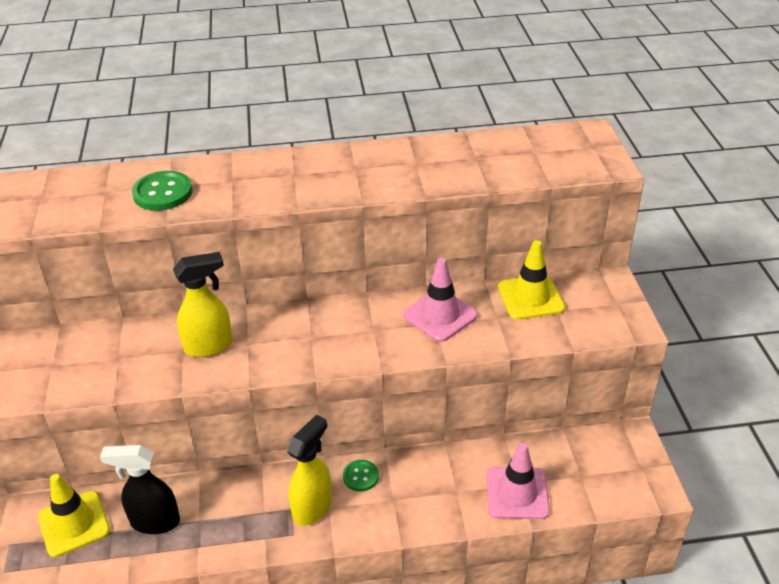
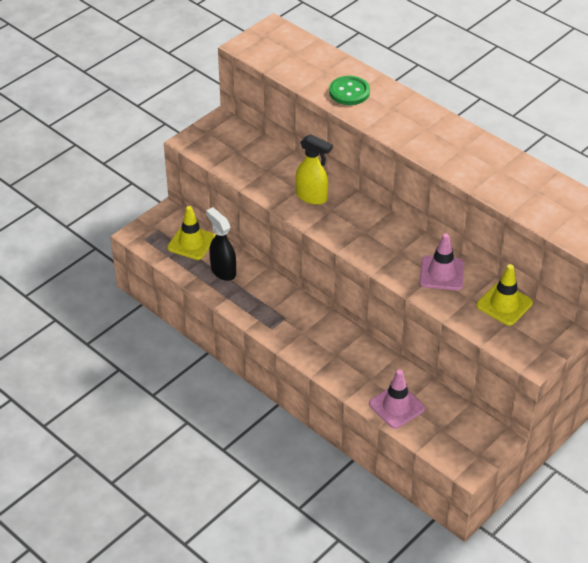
camera: 50 degrees right, 5 degrees up
(313, 507) = (295, 325): yellow spray bottle -> none
(360, 476) = (335, 332): green button -> none

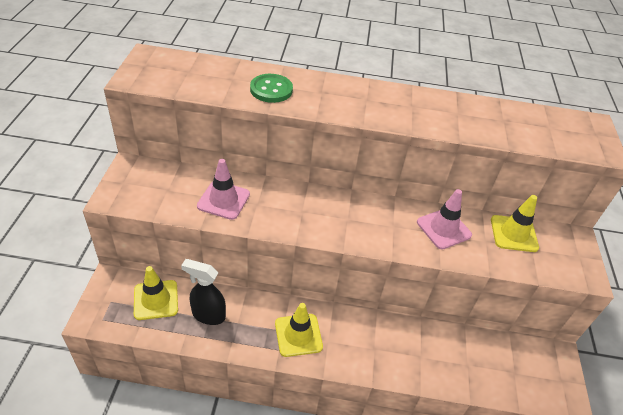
camera: 40 degrees left, 0 degrees up
(282, 317) = (298, 335): none -> yellow traffic cone
(312, 197) = (275, 206): yellow spray bottle -> none
(396, 406) = (464, 372): pink traffic cone -> pink traffic cone (223, 200)

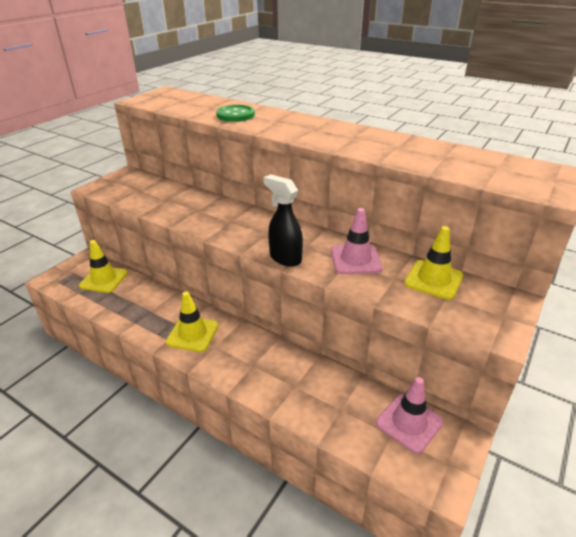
camera: 30 degrees right, 10 degrees down
(208, 315) = (132, 299): black spray bottle -> black spray bottle (285, 258)
(223, 200) = (173, 203): pink traffic cone -> pink traffic cone (409, 422)

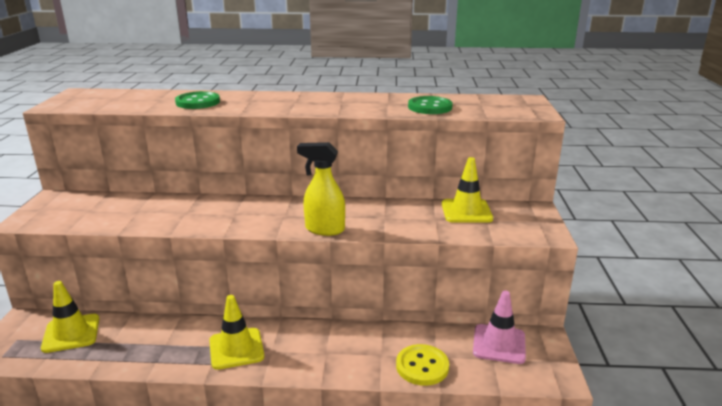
camera: 30 degrees left, 10 degrees down
(285, 258) = (324, 229): black spray bottle -> yellow spray bottle
(320, 413) = (422, 366): none -> yellow button
(355, 259) = (389, 214): pink traffic cone -> none
(434, 160) = (430, 107): none -> green button

